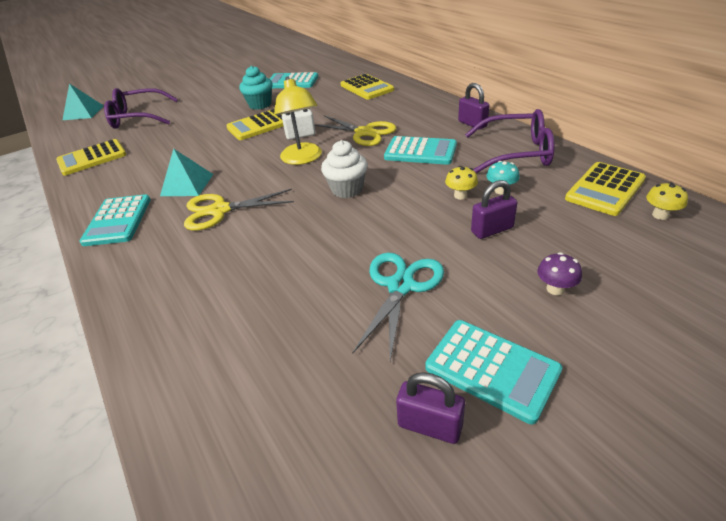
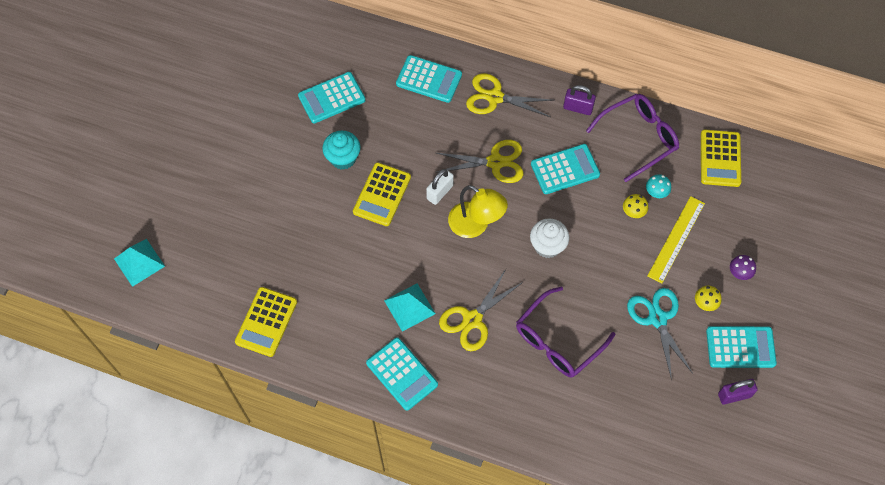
camera: 40 degrees left, 25 degrees up
(139, 117) = (227, 240): purple glasses -> purple glasses (558, 340)
(367, 88) = (429, 79): yellow calculator -> turquoise calculator
(406, 104) = (495, 97): none -> yellow scissors
(492, 230) = (676, 239): purple padlock -> yellow ruler
(660, 215) = (763, 172): yellow mushroom -> yellow mushroom (705, 303)

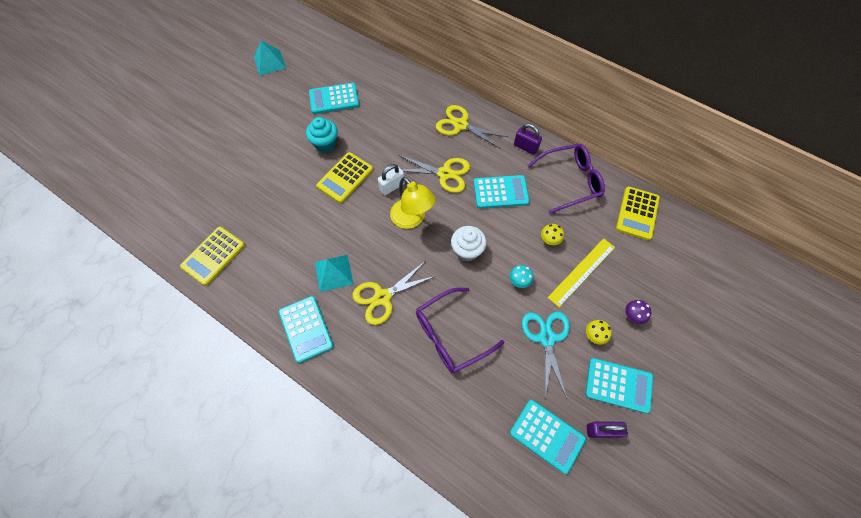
camera: 15 degrees right, 0 degrees up
(139, 262) = (138, 185): turquoise pyramid -> turquoise pyramid (269, 62)
(429, 79) = (413, 101): turquoise calculator -> turquoise calculator (547, 435)
(656, 193) = (573, 228): turquoise mushroom -> turquoise mushroom (519, 281)

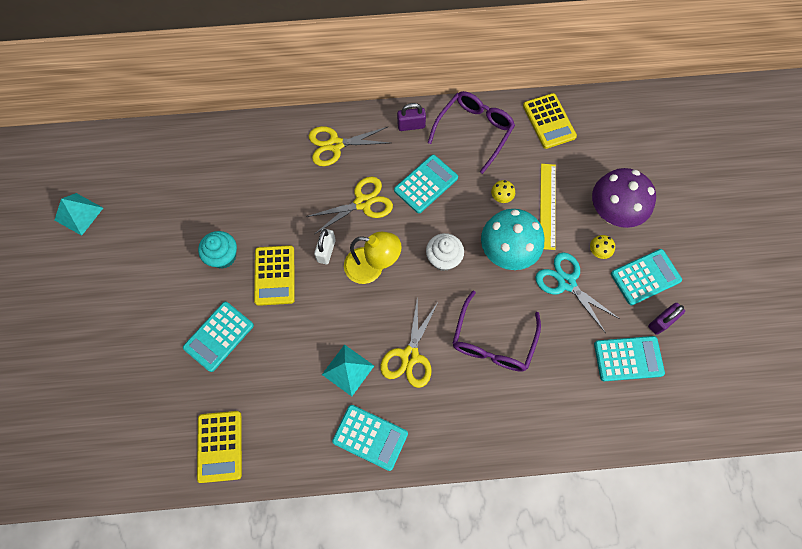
camera: 40 degrees left, 5 degrees up
(334, 99) = (187, 205): turquoise calculator -> turquoise calculator (219, 336)
(519, 281) = (507, 252): turquoise mushroom -> turquoise mushroom, size x2.47
(632, 316) = (612, 213): purple mushroom -> purple mushroom, size x2.47

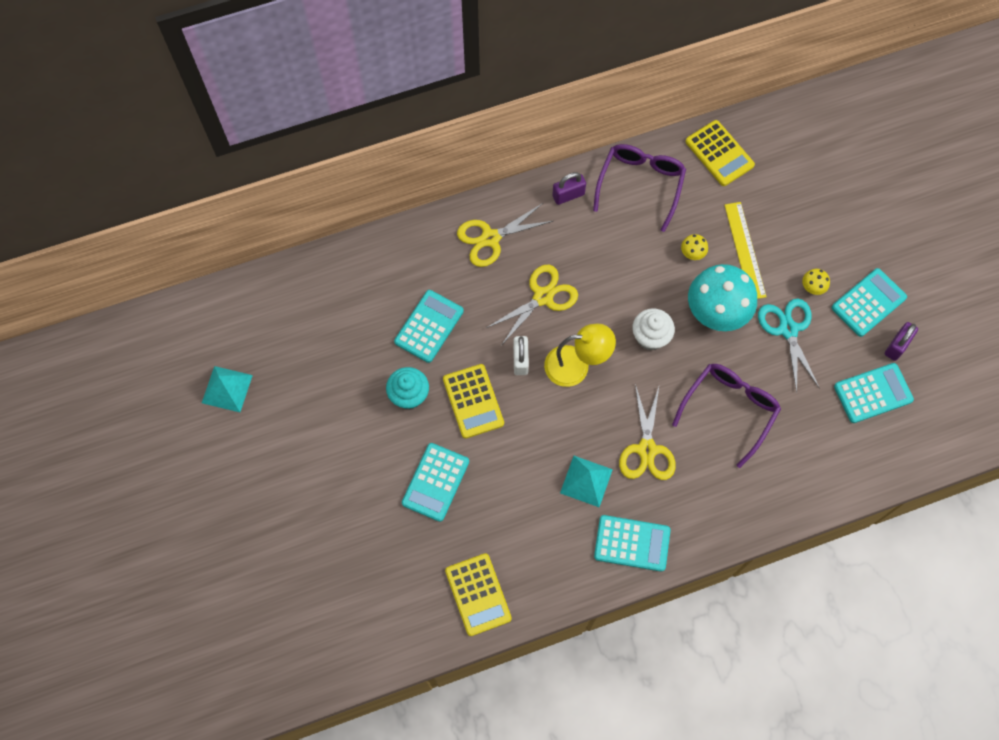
camera: 15 degrees left, 0 degrees up
(426, 184) = (605, 258): turquoise calculator -> turquoise calculator (429, 326)
(493, 340) = (729, 410): purple glasses -> purple glasses turned 150 degrees counterclockwise
(566, 283) = (788, 329): turquoise scissors -> turquoise scissors turned 45 degrees clockwise
(612, 213) = (816, 241): purple mushroom -> none

